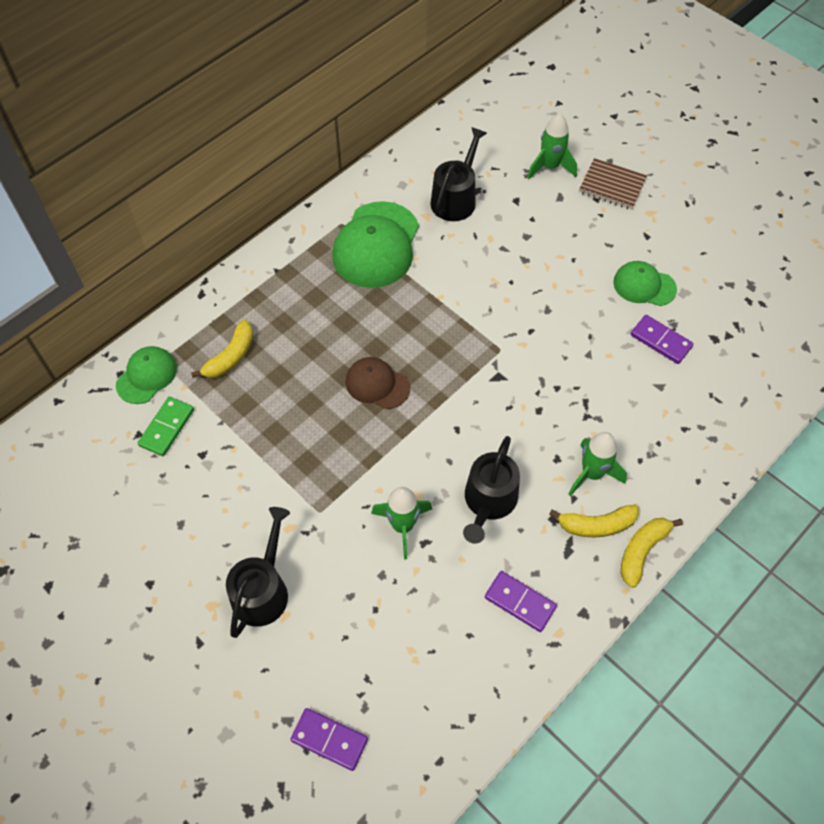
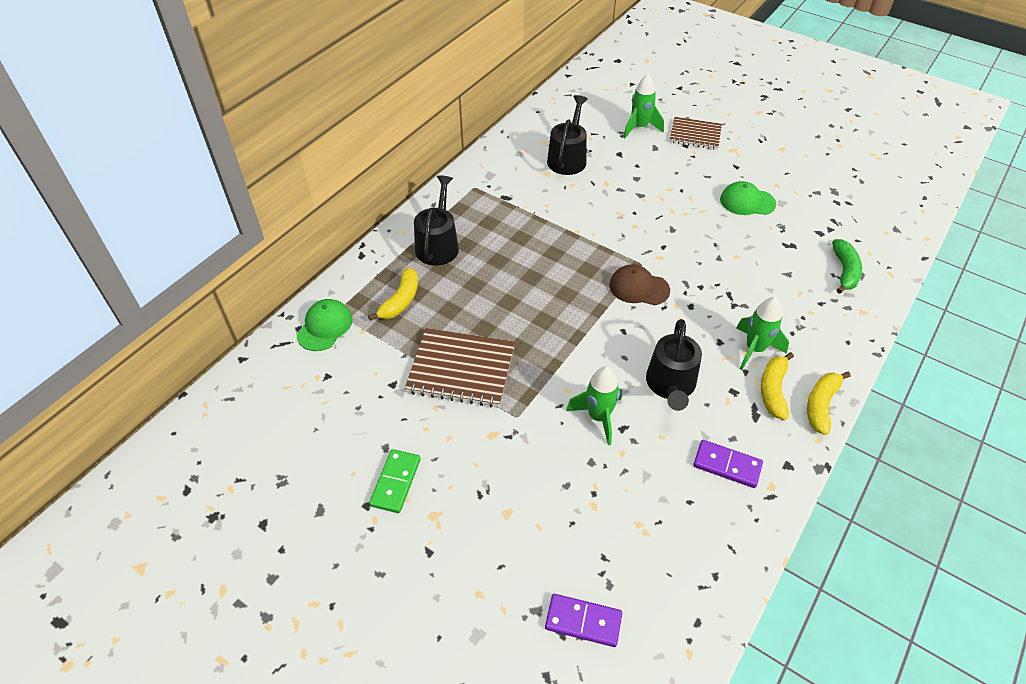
camera: 10 degrees left, 10 degrees down
(166, 427) = (353, 366): green domino -> green domino (395, 482)
(262, 590) = (480, 493): black watering can -> black watering can (438, 245)
(275, 448) = (461, 369): none -> brown notebook
(376, 245) = (509, 199): green cap -> none
(377, 384) = (541, 305): brown cap -> brown cap (639, 288)
(596, 525) = (773, 390): yellow banana -> yellow banana turned 120 degrees clockwise
(661, 341) = (776, 240): purple domino -> none
(725, 392) = (844, 271): none -> green banana

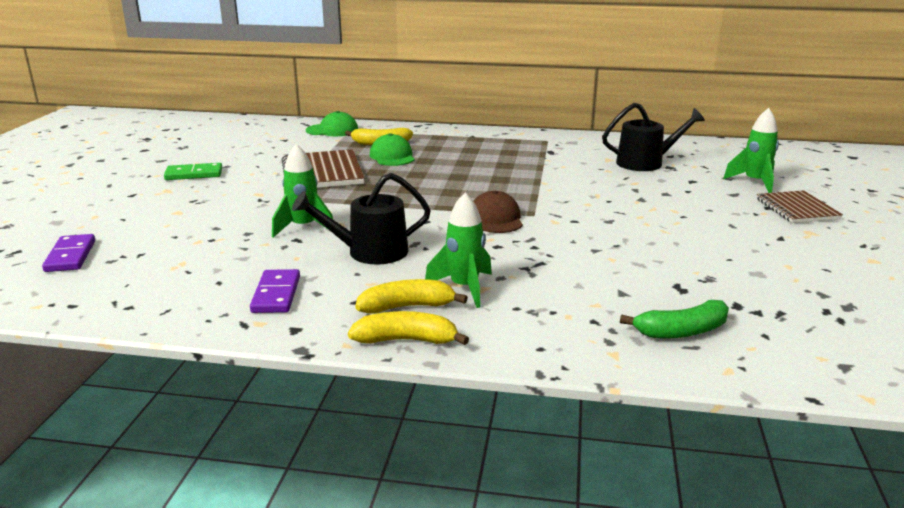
camera: 65 degrees right, 25 degrees down
(438, 245) = (457, 142): black watering can -> none
(747, 202) = (722, 252): green cap -> green cap (392, 156)

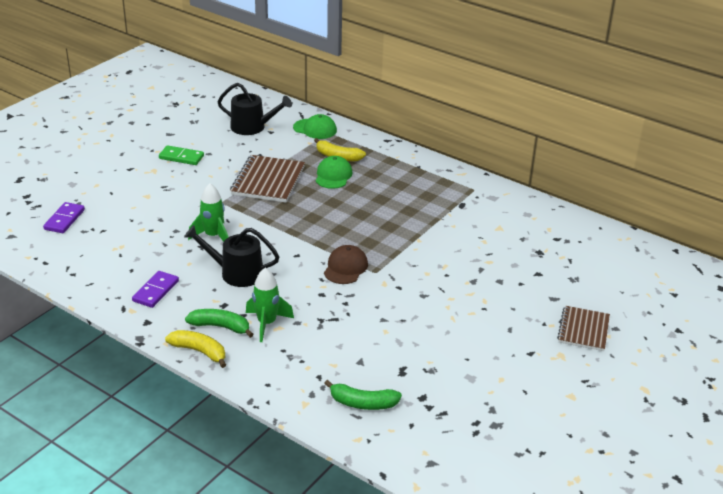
camera: 25 degrees right, 10 degrees up
(407, 307) = (221, 327): yellow banana -> green banana
(645, 163) = (524, 241): black watering can -> black watering can (252, 127)
(754, 182) = (588, 291): green rocket -> none

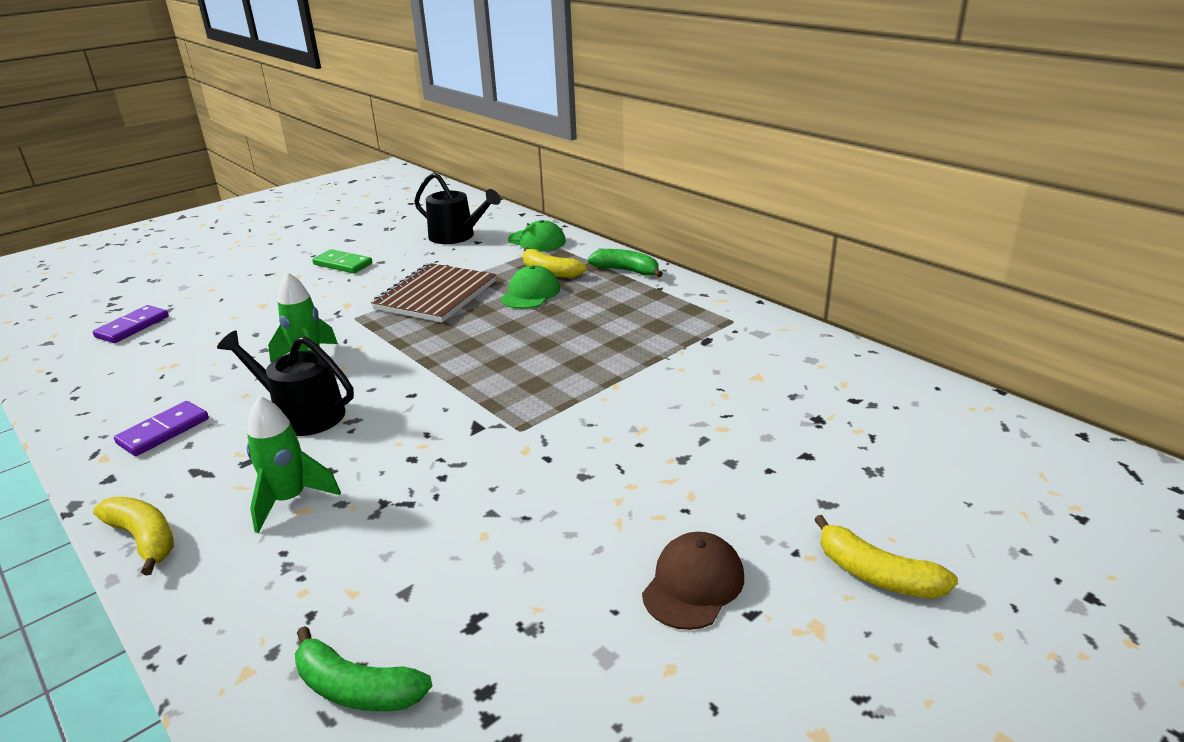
camera: 15 degrees right, 5 degrees down
(221, 327) = (213, 498): green banana -> green banana (627, 271)
(345, 267) = (476, 419): brown cap -> brown cap (693, 584)
(583, 330) = (876, 574): brown notebook -> yellow banana

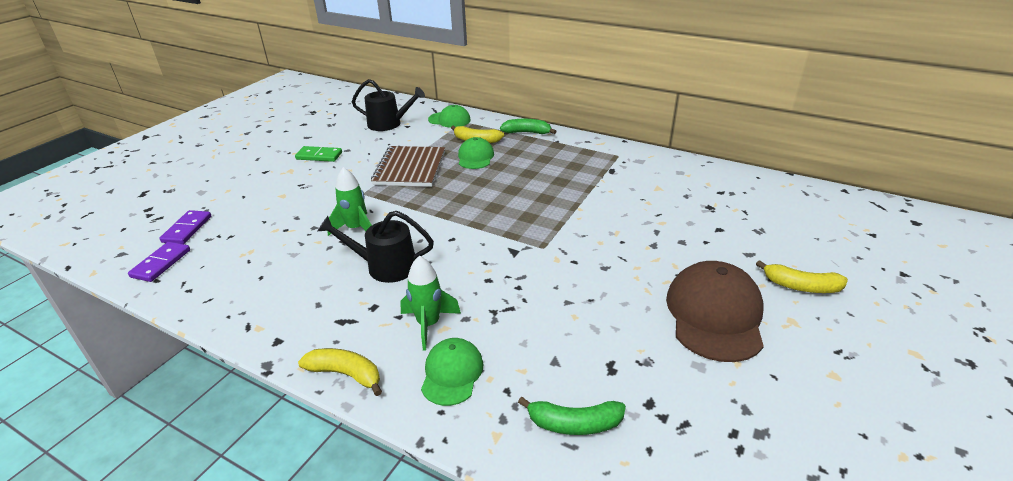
camera: 20 degrees left, 5 degrees up
(163, 431) = (289, 299): purple domino -> purple domino (161, 263)
(263, 572) = (452, 373): none -> green cap
(693, 584) = (714, 314): brown cap -> brown cap, size x1.75

